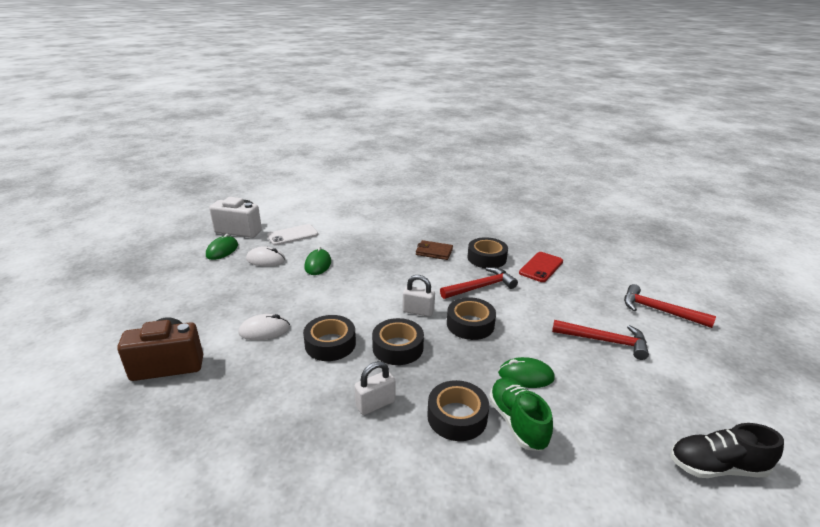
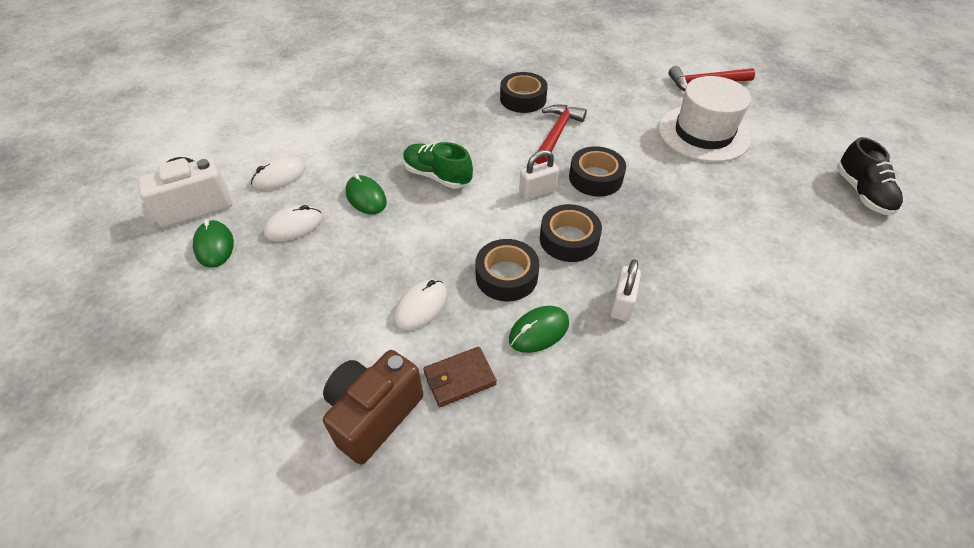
camera: 40 degrees left, 20 degrees up
(292, 235) = (279, 176): white phone -> white mouse
(434, 252) = (466, 117): brown wallet -> brown wallet (459, 378)
(457, 416) = (690, 269): black tape -> none
(517, 422) = (731, 244): green shoe -> green shoe (437, 176)
(526, 376) = (690, 200): green mouse -> green mouse (539, 331)
(541, 267) = (578, 85): red phone -> none
(605, 341) = (703, 133): red hammer -> white hat
(716, 467) = (862, 193): black shoe -> black shoe turned 60 degrees counterclockwise

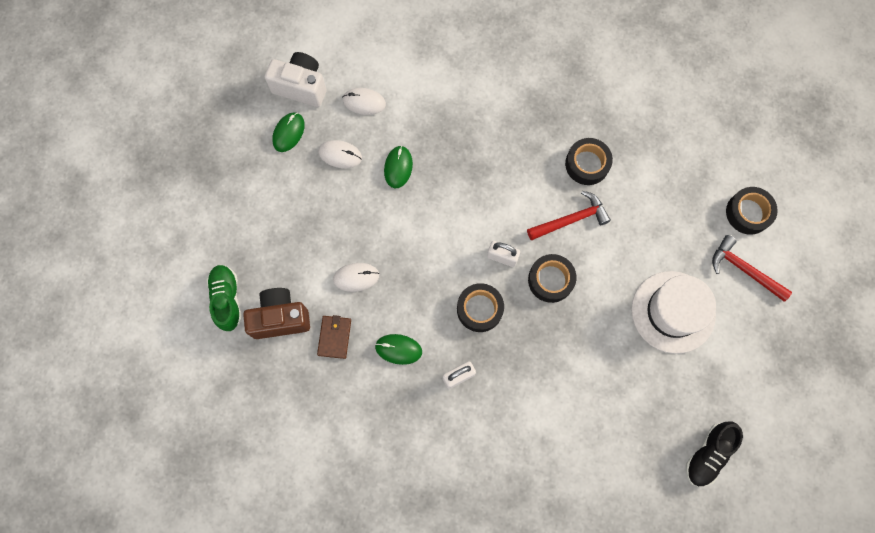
camera: 45 degrees right, 25 degrees up
(437, 176) = (456, 187): green shoe -> green shoe (227, 299)
(459, 378) = (334, 337): brown wallet -> brown wallet turned 75 degrees clockwise
(506, 276) = (418, 300): black tape -> black tape (748, 213)

